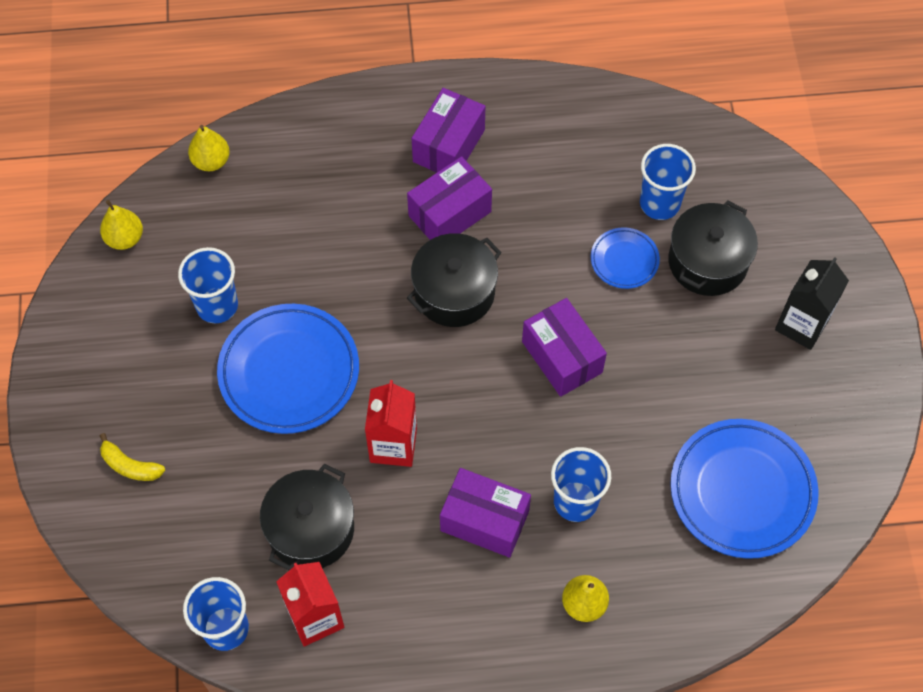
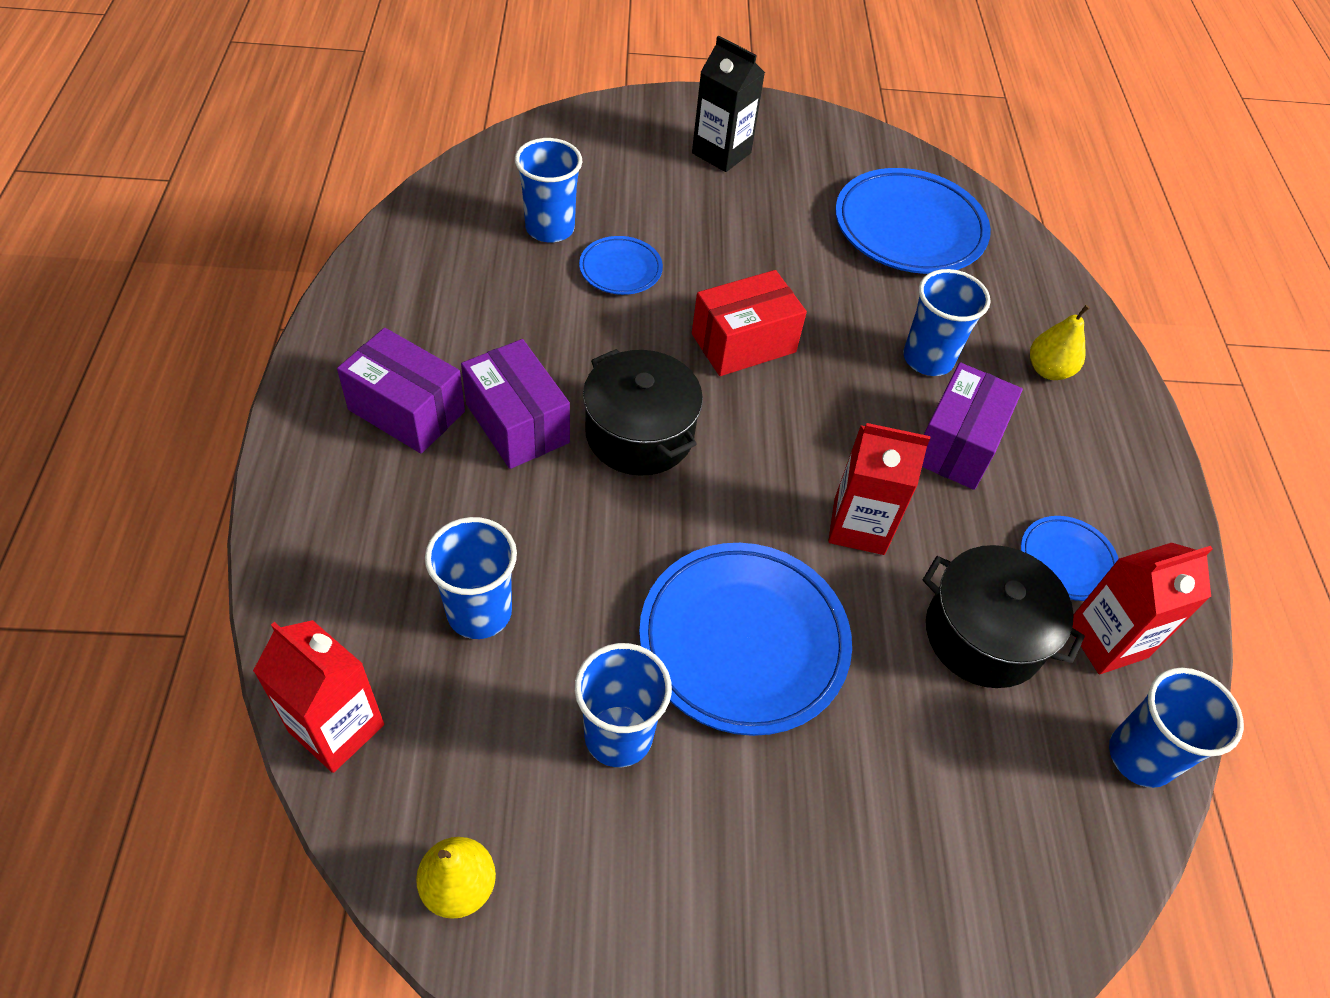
camera: 90 degrees left, 10 degrees down
(130, 465) = (897, 890): yellow banana -> none
(211, 161) = (336, 728): yellow pear -> red carton
(294, 218) = (479, 612): none -> blue cup
(382, 596) = (1067, 561): none -> blue plate
(562, 357) = (743, 343): purple box -> red box
(707, 262) = (634, 204): black pot -> none

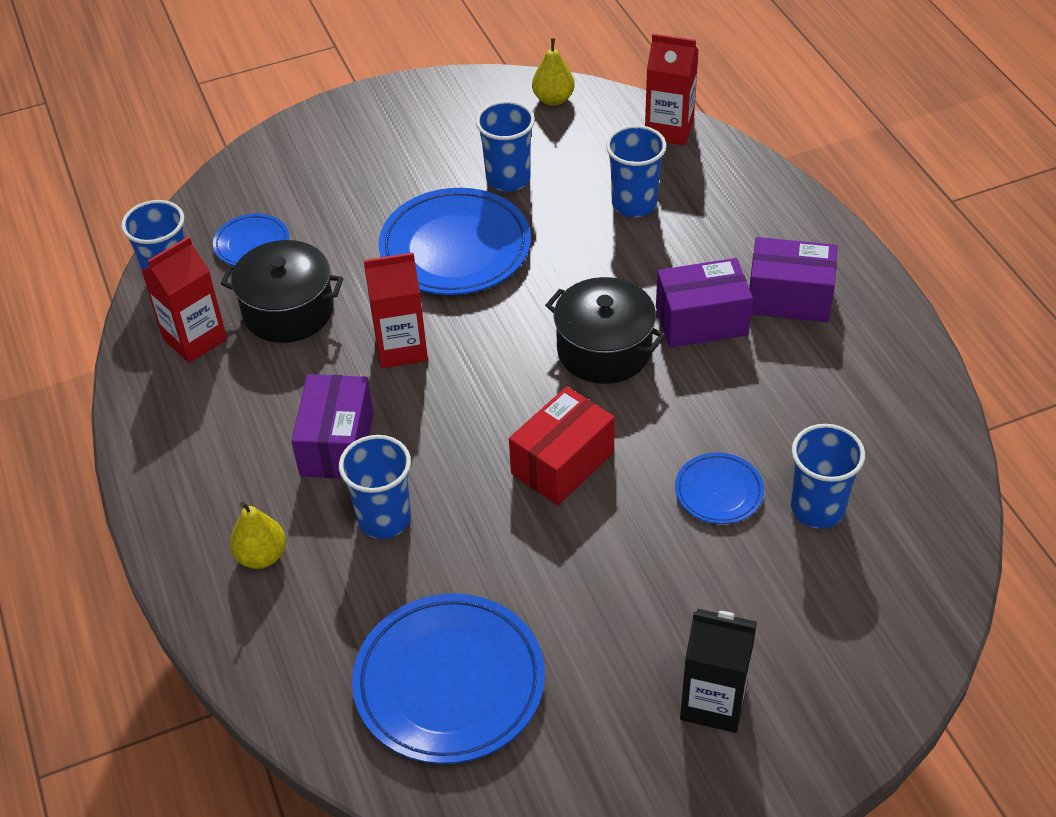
camera: 165 degrees right, 5 degrees down
(517, 423) = (701, 321): purple box -> purple box turned 45 degrees counterclockwise
(1067, 561) = (229, 383): blue plate -> blue plate (252, 244)

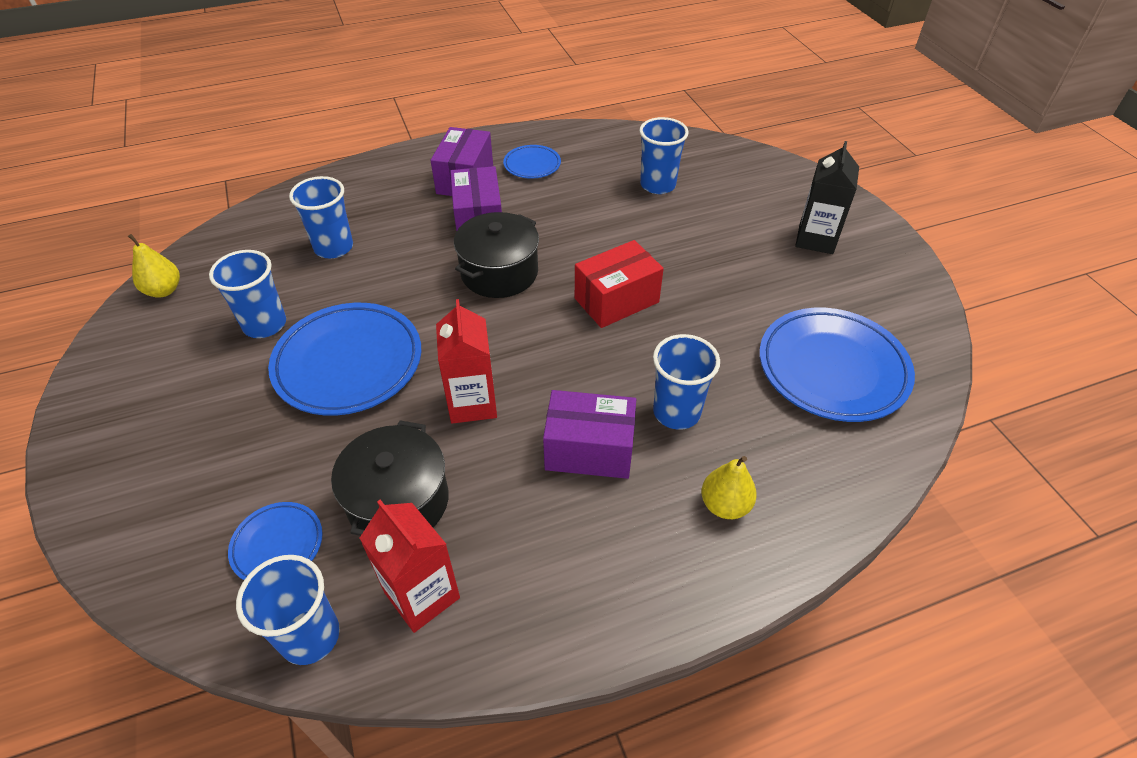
camera: 90 degrees left, 0 degrees up
(562, 463) = (616, 300): red box -> red box turned 75 degrees counterclockwise
(669, 129) = (248, 223): red carton -> none
(719, 492) = (644, 225): blue plate -> blue plate (532, 165)

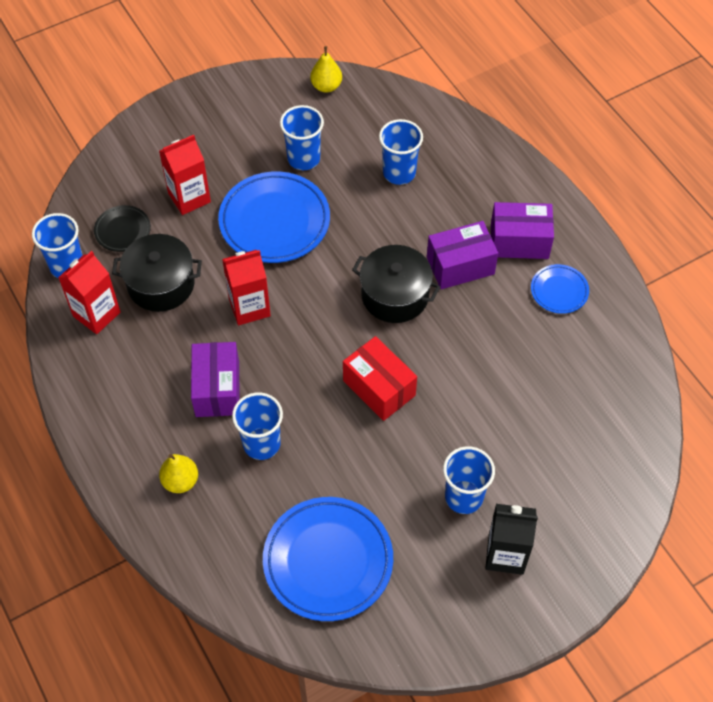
camera: 80 degrees right, 10 degrees up
(260, 452) = (189, 197): none -> red carton
(277, 545) = (123, 231): blue plate -> black plate
(658, 185) = (557, 405): blue cup -> blue cup (464, 497)

